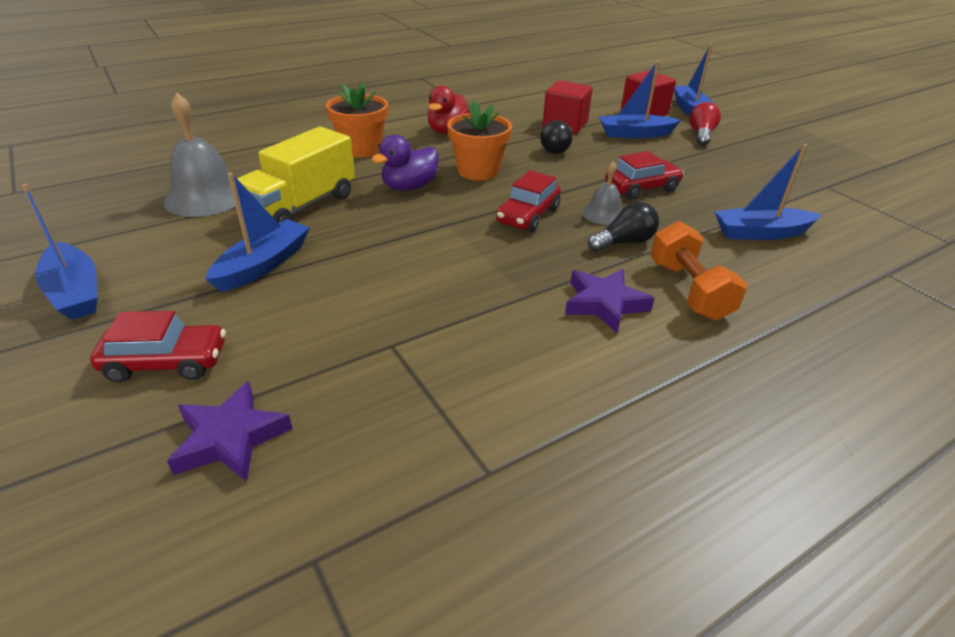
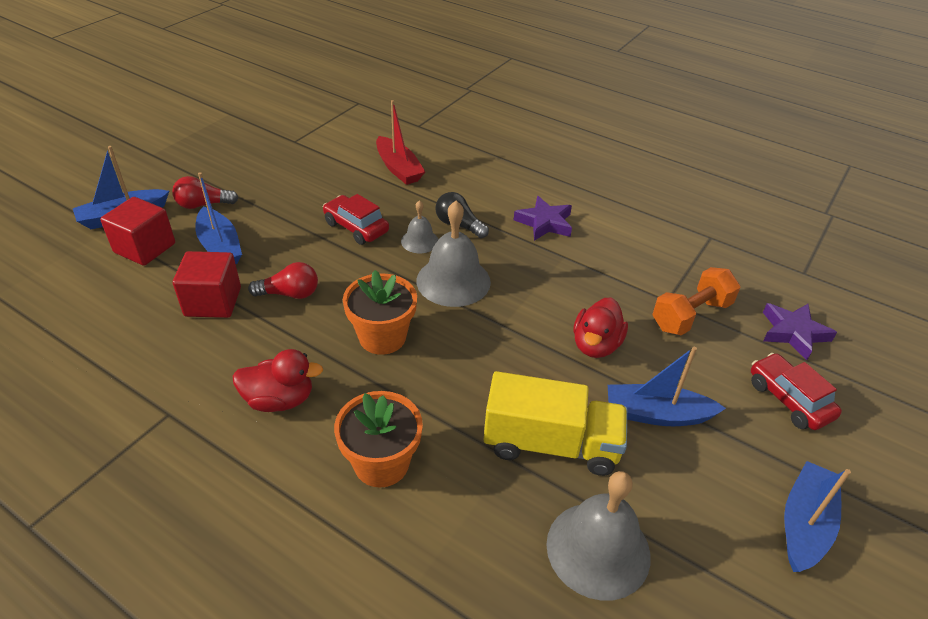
camera: 115 degrees left, 5 degrees up
(374, 264) = (596, 345): none -> red duck
(409, 187) = (452, 376): purple duck -> none
(528, 216) = (453, 281): red car -> grey bell
(557, 148) = (289, 294): black light bulb -> red light bulb
(688, 290) = (500, 193): orange dumbbell -> orange dumbbell (691, 315)
(760, 233) = (398, 168): blue boat -> red boat

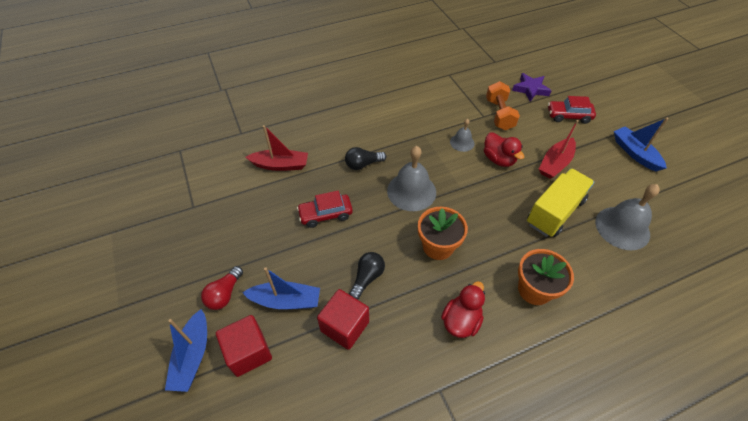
camera: 55 degrees left, 10 degrees up
(289, 294) = (367, 278): red light bulb -> black light bulb
(419, 241) = (364, 189): grey bell -> grey bell (462, 142)
(544, 223) = (390, 127): purple star -> none
(656, 414) = (555, 163): blue boat -> red boat

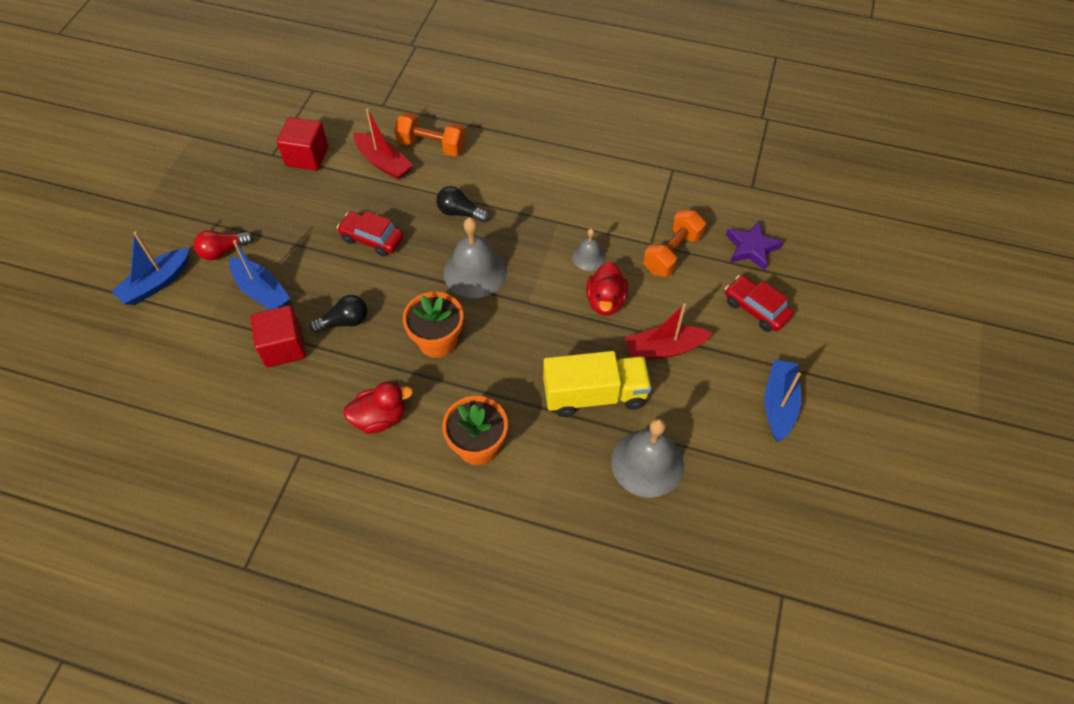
camera: 40 degrees right, 5 degrees up
(248, 352) = (195, 311): red cube -> red cube (307, 156)
(301, 138) = (432, 146): none -> orange dumbbell

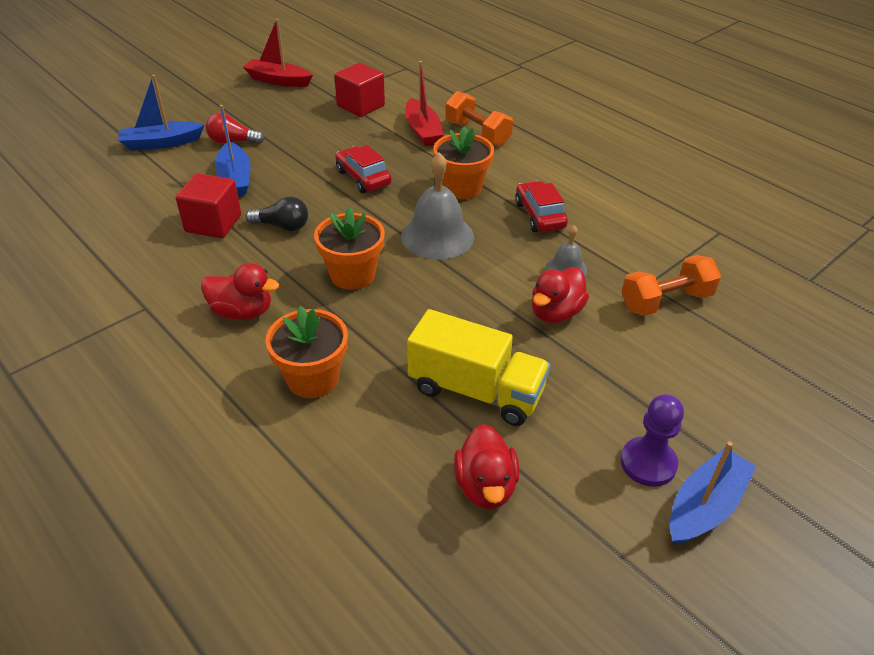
camera: 30 degrees right, 15 degrees down
(460, 213) = (462, 188): black light bulb -> orange flower pot
(647, 463) = (485, 486): grey bell -> red duck
(664, 349) = (592, 383): red boat -> red boat (278, 80)
(731, 392) = (648, 463): none -> purple pawn
(751, 248) = (771, 334): purple star -> none
(756, 309) = (738, 393): red car -> red car (539, 215)

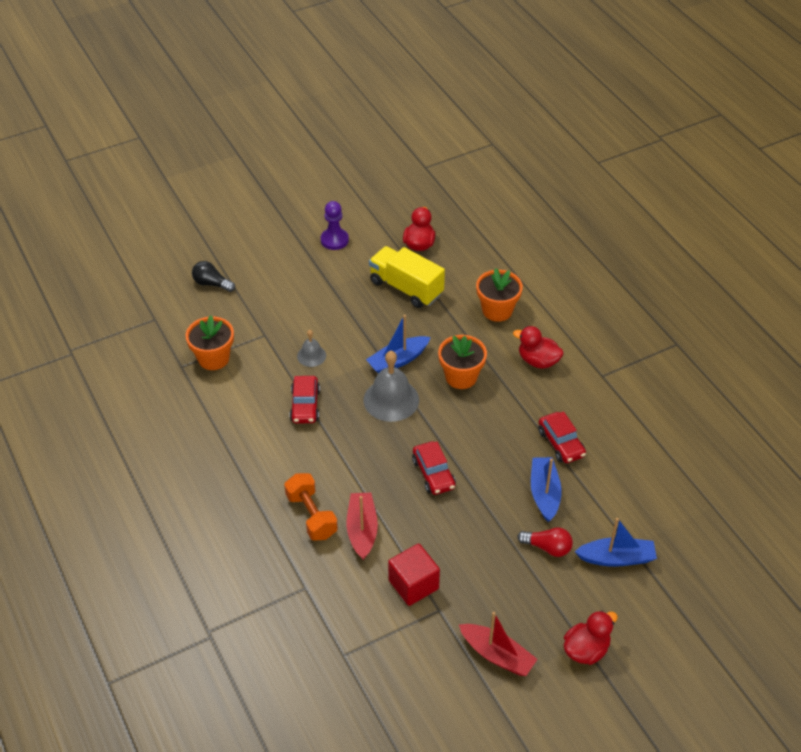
camera: 165 degrees left, 5 degrees up
(213, 223) = (561, 443): red cube -> red car
(282, 226) = (507, 431): black light bulb -> black light bulb (212, 284)
(462, 188) = (354, 446): orange flower pot -> orange flower pot (213, 358)
(555, 313) = (336, 325): red duck -> red duck (586, 650)
(666, 301) = (261, 321): orange dumbbell -> none
(705, 506) = (320, 220): blue boat -> blue boat (398, 360)

